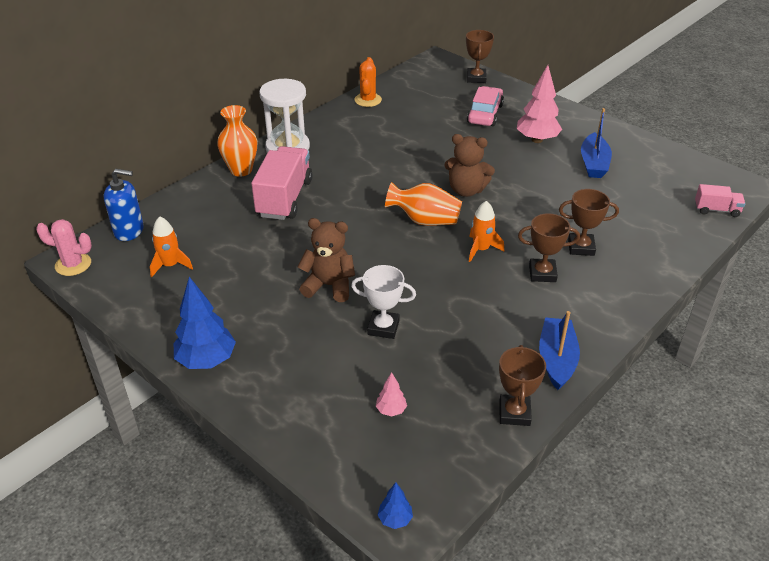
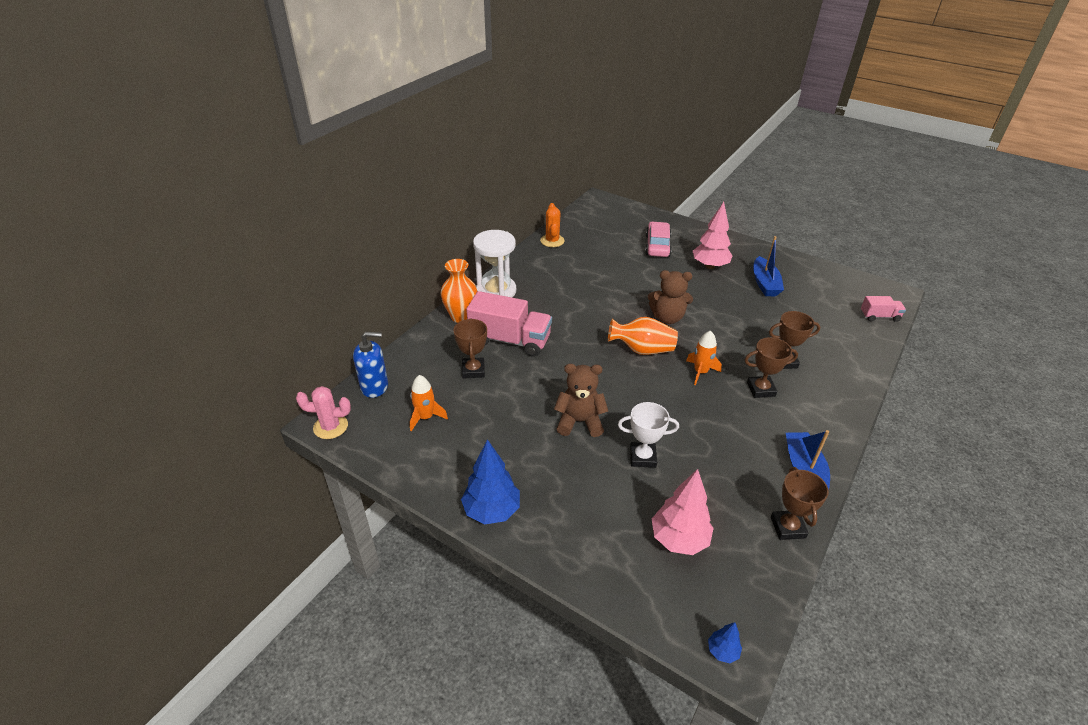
camera: 10 degrees left, 0 degrees up
(284, 198) = (510, 340): pink truck -> pink truck turned 105 degrees clockwise
(391, 410) = (679, 539): pink tree -> pink tree, size x2.08
(476, 78) = (638, 214): brown trophy -> brown trophy (473, 370)

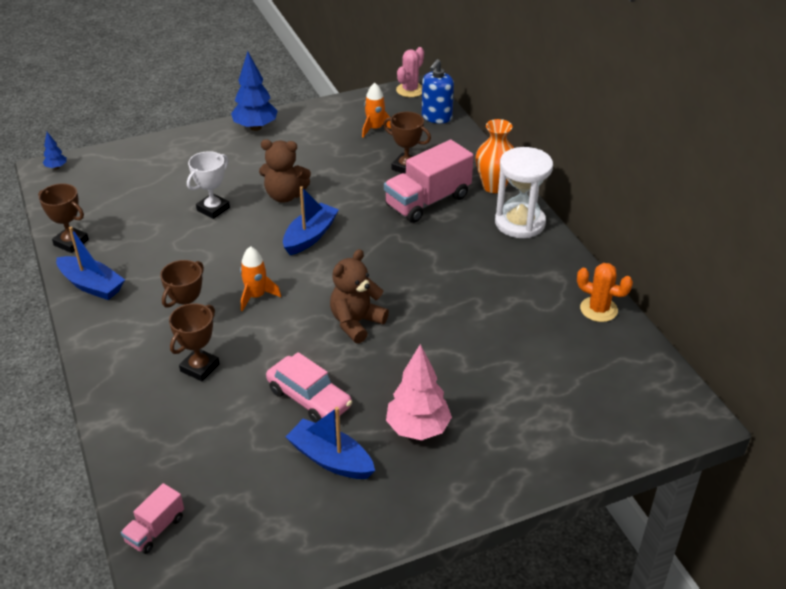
camera: 125 degrees right, 0 degrees up
(579, 422) = (285, 196): brown teddy bear -> brown teddy bear turned 60 degrees clockwise
(613, 379) = (310, 236): none -> blue boat
(642, 350) = (328, 275): orange vase -> none
(657, 246) = (510, 405): pink car -> pink car (309, 398)
(679, 539) = (133, 189): pink tree -> none

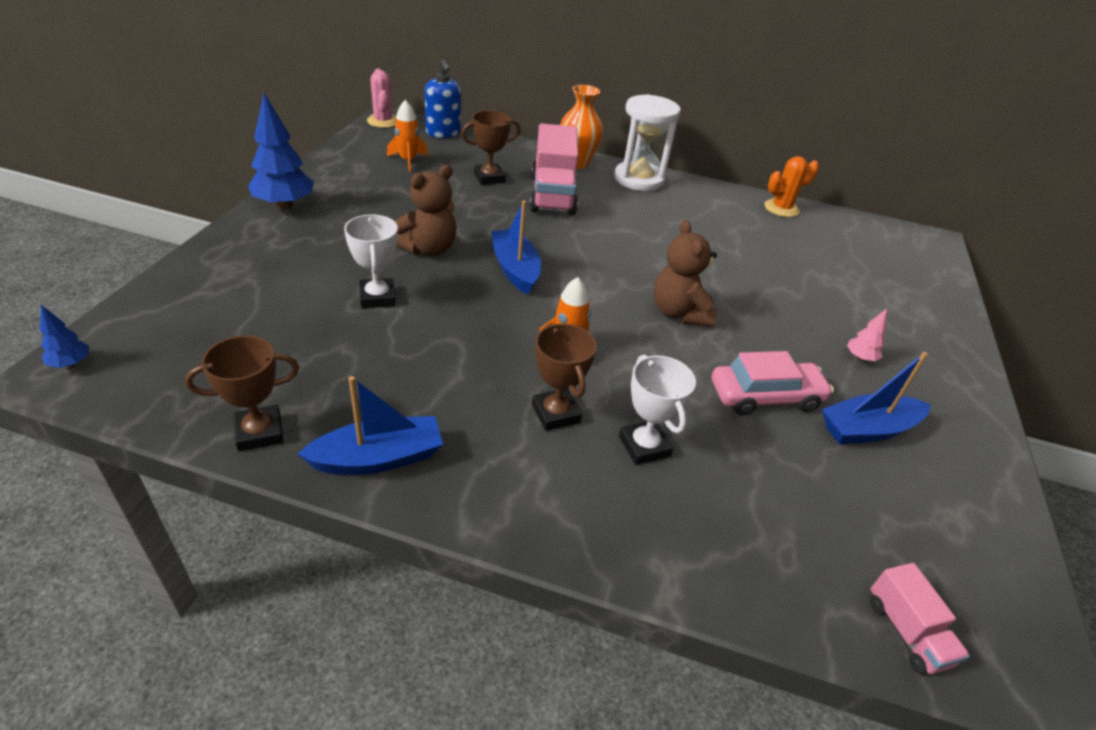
camera: 55 degrees left, 0 degrees up
(200, 367) = (644, 446): brown trophy -> white trophy
(418, 429) = (860, 358): pink tree -> pink tree, size x0.48

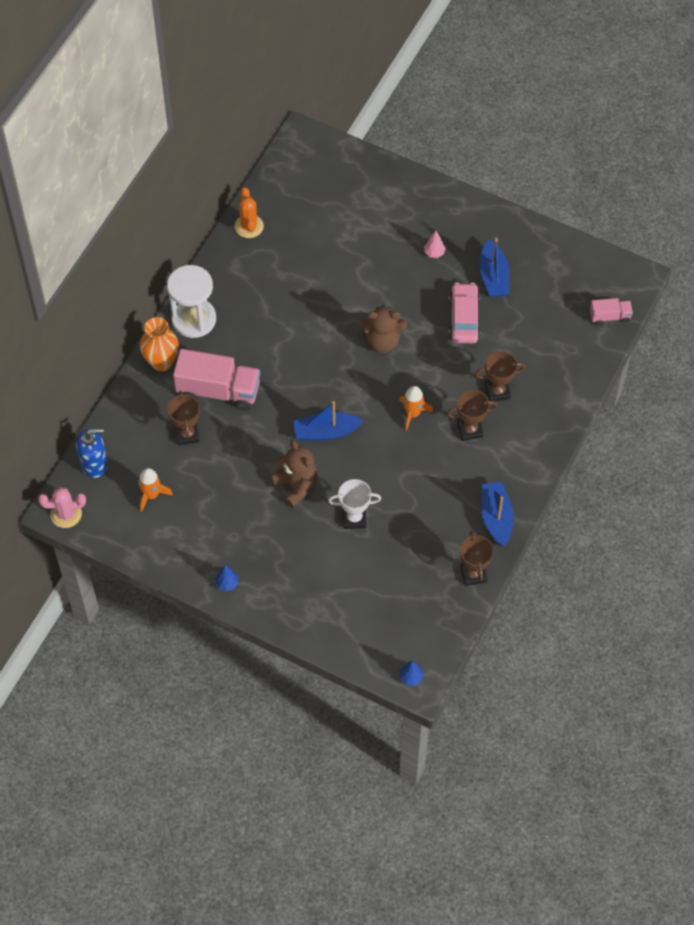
camera: 75 degrees left, 20 degrees up
(285, 205) = (227, 583): blue tree -> blue tree, size x0.48
(644, 446) = (497, 391): white trophy -> brown trophy

